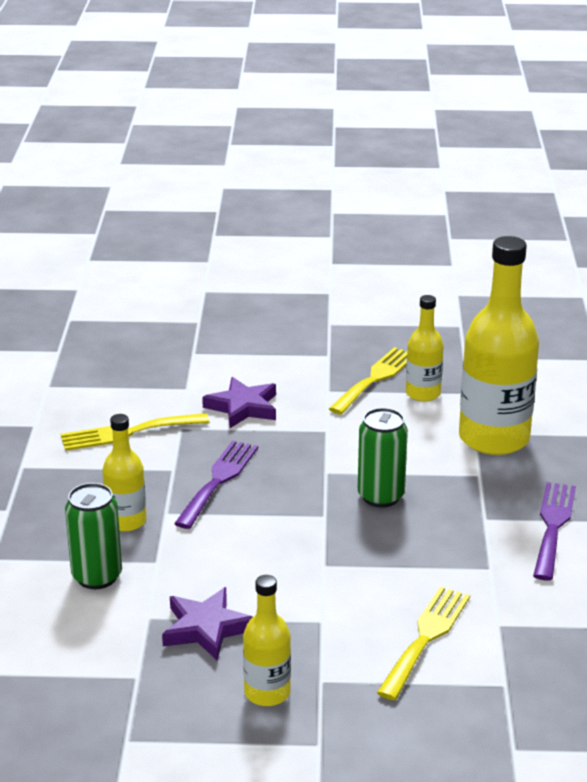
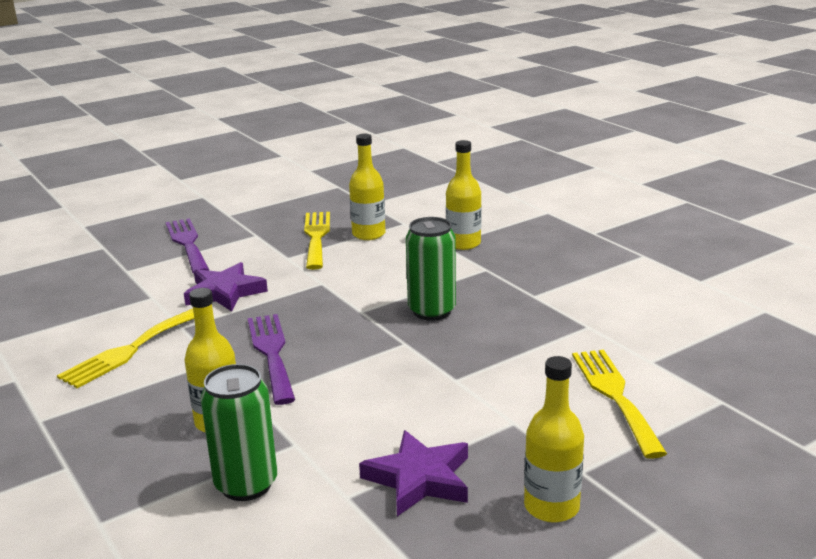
camera: 35 degrees left, 5 degrees down
(494, 438) = (463, 243): yellow bottle -> yellow bottle, size x0.52
(553, 526) = (588, 281): purple fork -> purple fork (187, 243)

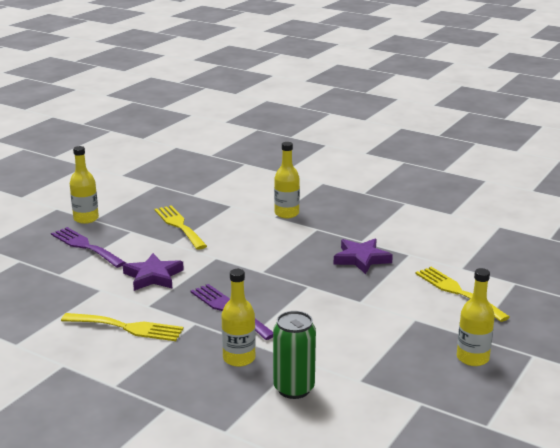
camera: 25 degrees left, 0 degrees up
(131, 350) = (127, 327): yellow fork -> yellow fork turned 90 degrees counterclockwise
(368, 234) = (215, 217): yellow bottle -> yellow bottle (86, 219)
(419, 478) = (390, 361): purple star -> purple star (361, 259)
(432, 311) = (307, 262): green can -> none

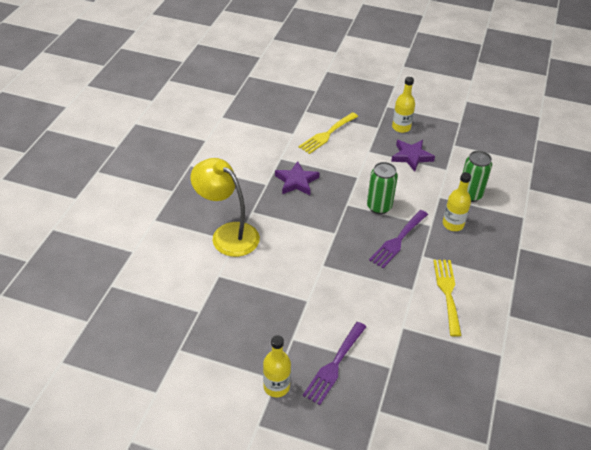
camera: 105 degrees left, 20 degrees up
(153, 276) = (368, 298): purple star -> purple star (411, 156)
(179, 225) = (271, 304): yellow fork -> none
(286, 213) = (228, 234): yellow bottle -> yellow lamp
(296, 307) = (379, 207): none -> green can

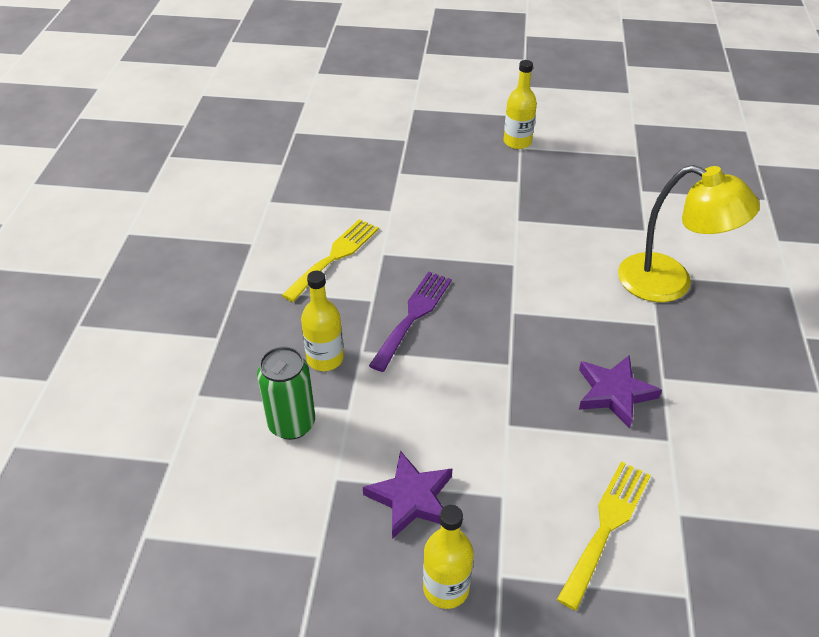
camera: 170 degrees right, 0 degrees up
(334, 365) = (463, 165): purple fork -> none
(379, 207) = (454, 369): green can -> none
(447, 292) = (335, 256): yellow fork -> yellow fork turned 135 degrees counterclockwise

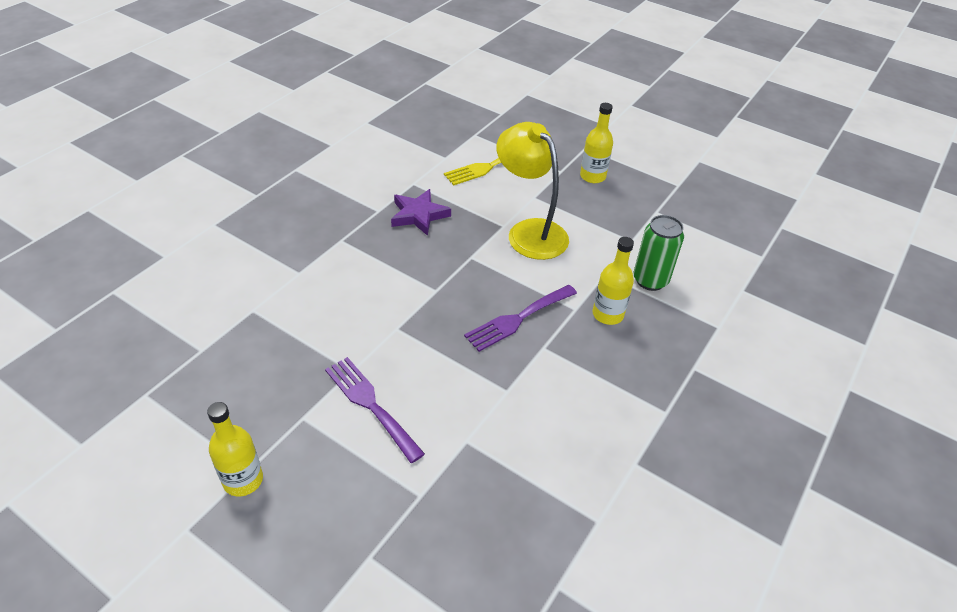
camera: 155 degrees left, 0 degrees up
(335, 256) = (556, 407): yellow fork -> none
(411, 498) = (589, 215): purple star -> none
(480, 205) = (370, 404): none -> purple fork
(670, 283) = (294, 261): yellow lamp -> yellow lamp (529, 231)

